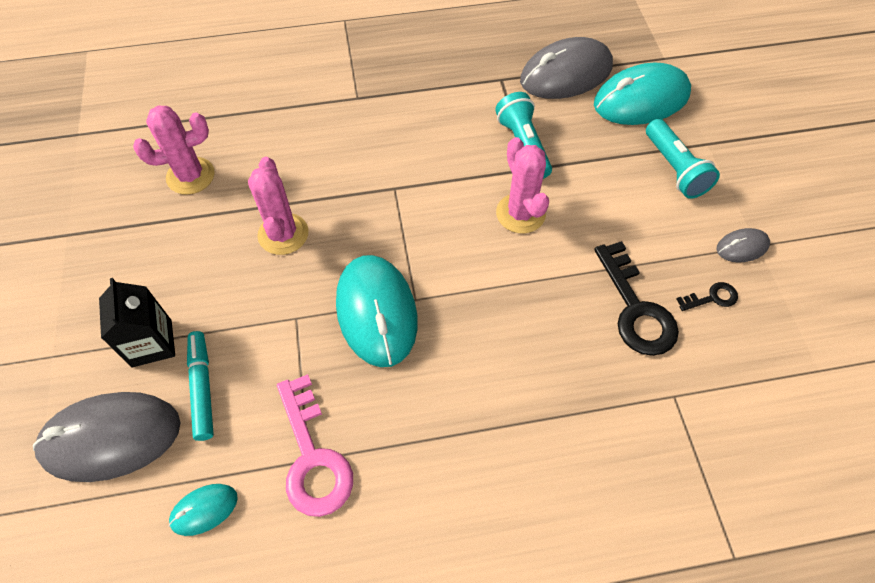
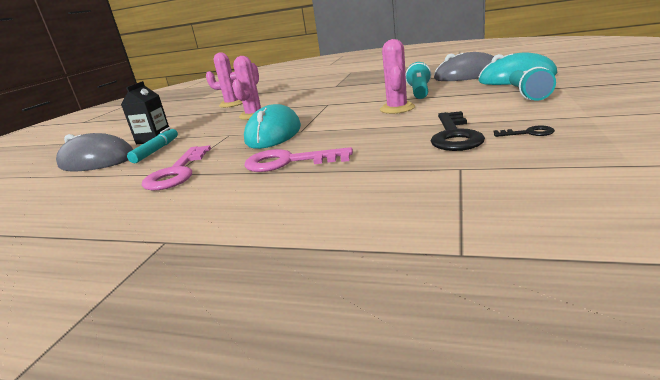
camera: 30 degrees right, 35 degrees down
(204, 510) = (100, 183): turquoise mouse -> none
(463, 403) = (289, 162): none -> pink key
(742, 247) = (571, 116): grey mouse -> none

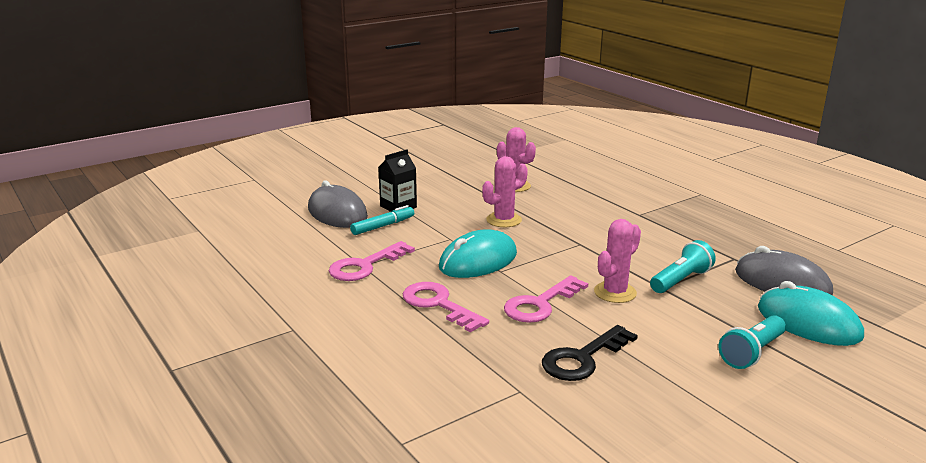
camera: 35 degrees right, 0 degrees up
(364, 130) = (540, 304): none -> pink key
(528, 133) = (634, 395): black key -> none

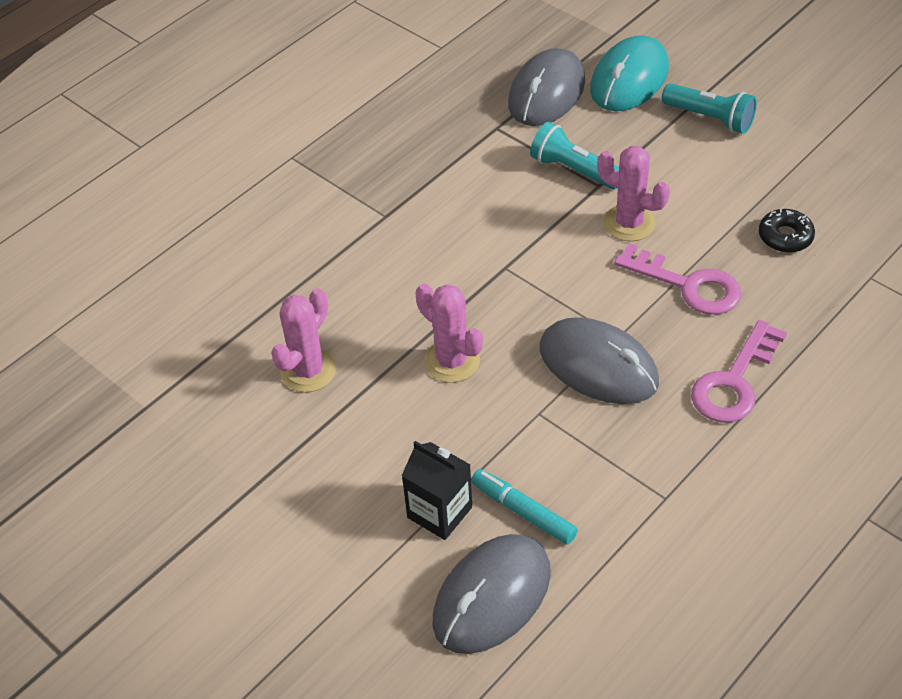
camera: 100 degrees left, 25 degrees up
(365, 266) = (665, 493): pink key -> none
(478, 261) = (598, 366): turquoise mouse -> grey mouse
(583, 358) = (785, 237): black key -> black donut

